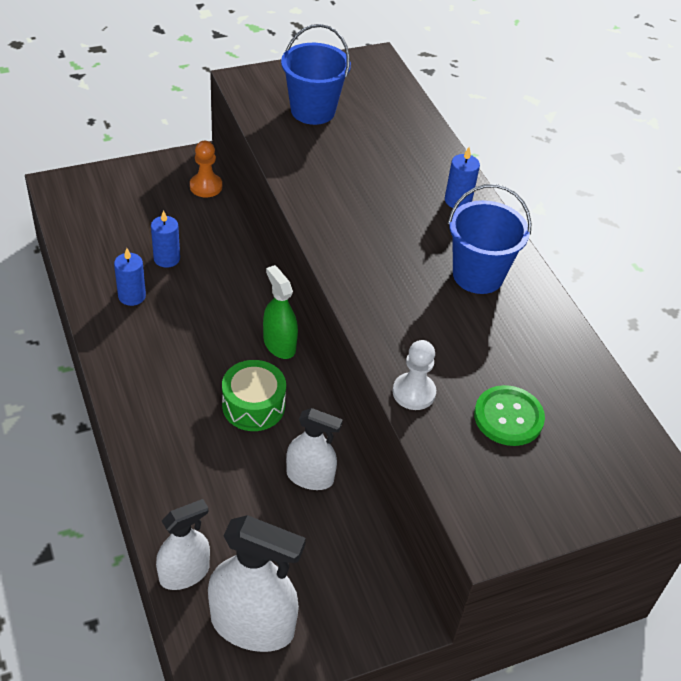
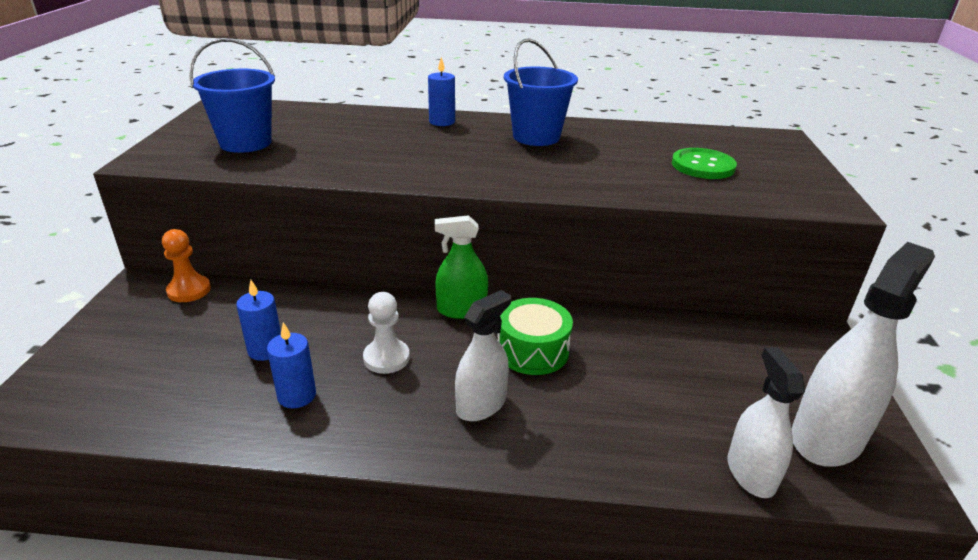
camera: 60 degrees left, 15 degrees down
(310, 477) = (643, 342): white spray bottle -> white spray bottle (481, 405)
(414, 392) = (659, 192): white pawn -> white pawn (386, 358)

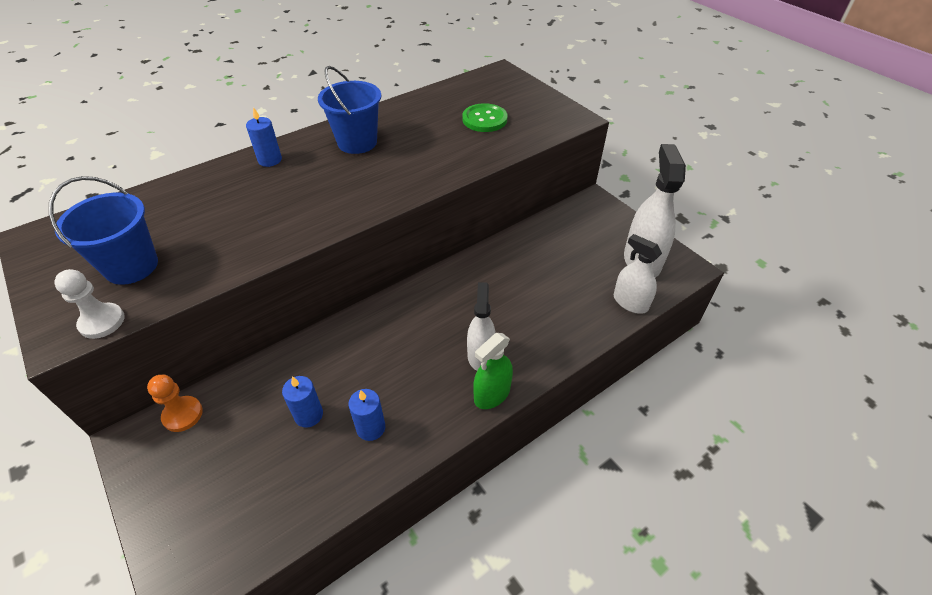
camera: 40 degrees left, 15 degrees up
(386, 358) = (394, 364): white pawn -> white pawn (102, 322)
(461, 310) = (400, 301): green spray bottle -> green spray bottle (492, 394)
(532, 350) = (470, 302): green drum -> none

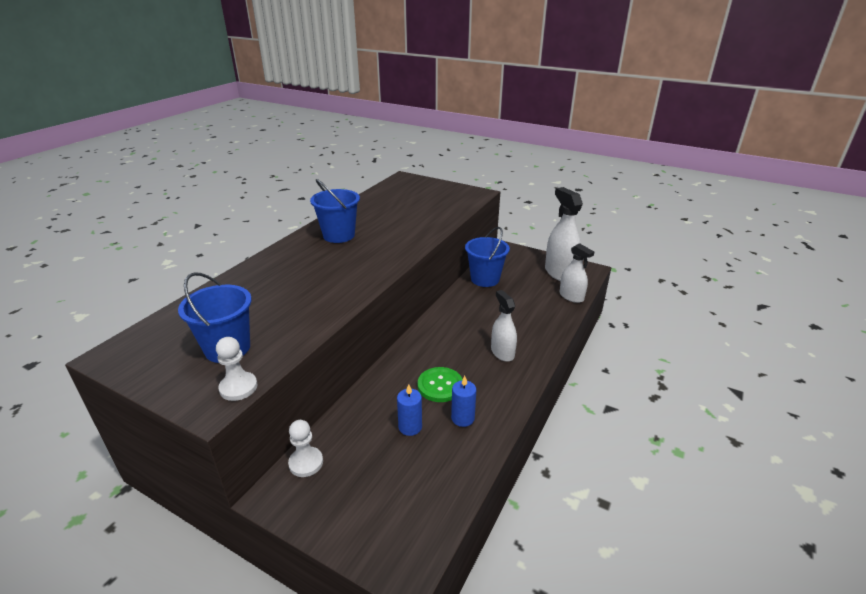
camera: 25 degrees left, 15 degrees down
(183, 415) = (306, 463): orange pawn -> white pawn
(270, 160) = (279, 259): blue candle -> none
(484, 119) = (419, 205): green button -> green button (440, 386)
(492, 394) = (528, 371): green spray bottle -> none
(536, 240) = (485, 279): none -> blue bucket
(630, 302) = (571, 296): white spray bottle -> white spray bottle turned 150 degrees counterclockwise

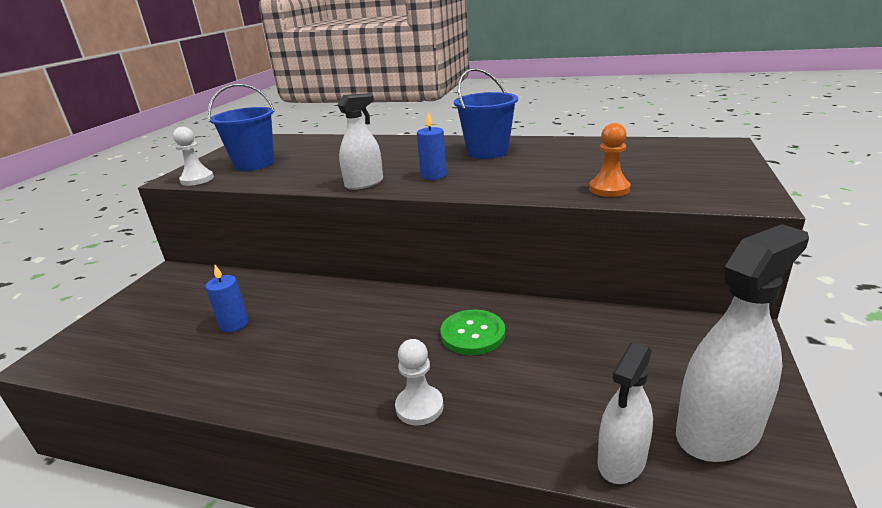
camera: 80 degrees right, 5 degrees down
(306, 463) = (200, 277): white pawn -> white pawn (419, 407)
(440, 216) = (609, 189): none -> orange pawn
(440, 386) = (305, 331): green button -> green button (472, 334)
(462, 418) = (241, 361): blue candle -> blue candle (433, 175)
(485, 279) = (599, 327): blue bucket -> none
(502, 352) = (386, 378): white spray bottle -> white spray bottle (364, 183)

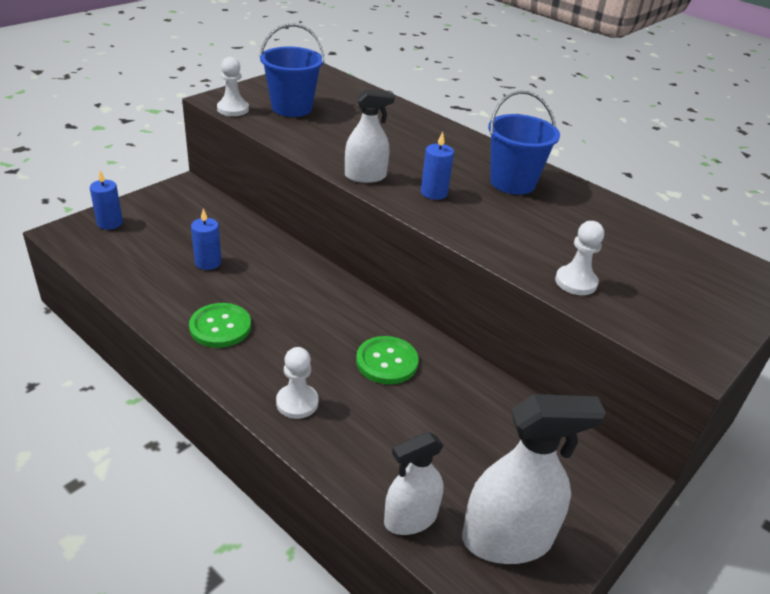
camera: 20 degrees right, 10 degrees up
(100, 331) = (110, 223): none -> blue candle
(286, 374) = (220, 327): none -> green button
(609, 189) = (576, 282): orange pawn -> white pawn

